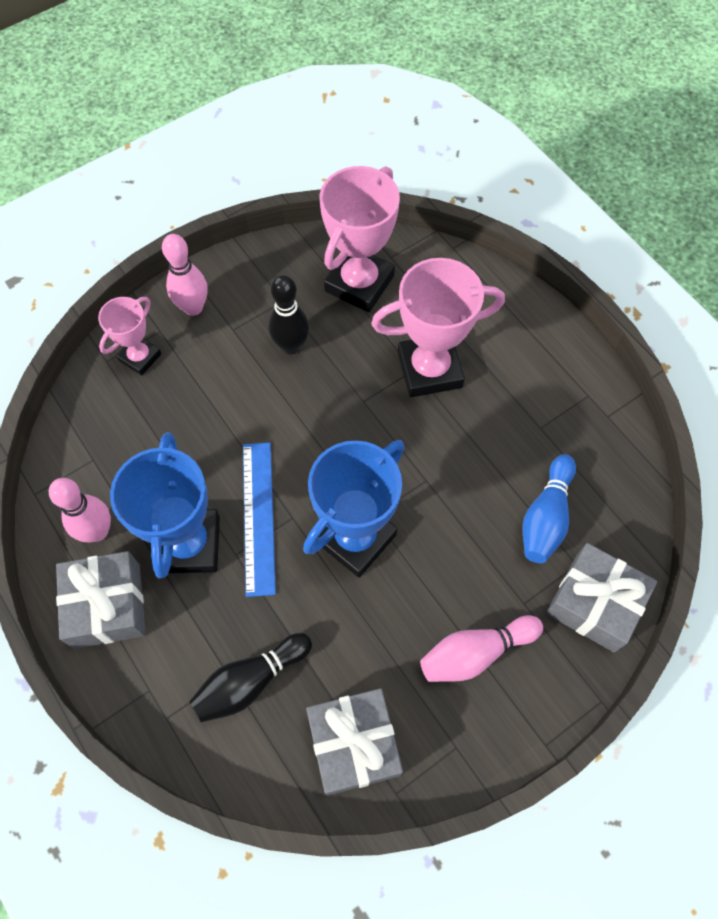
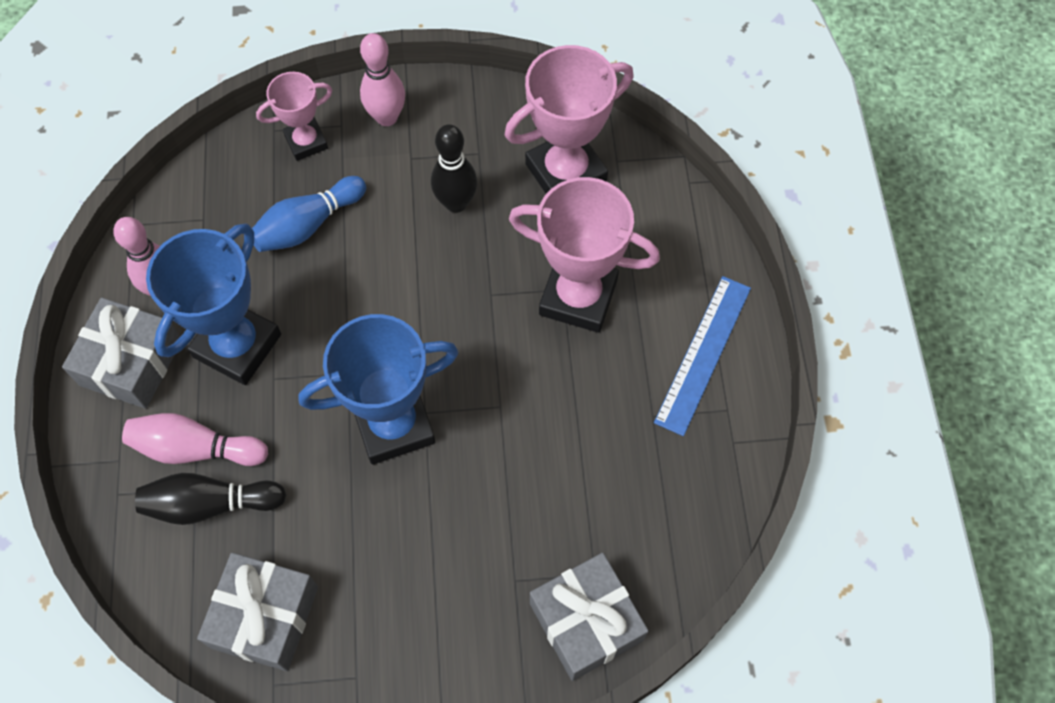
camera: 30 degrees right, 0 degrees up
(258, 517) = (316, 354): blue ruler -> blue ruler (703, 354)
(475, 653) = (434, 600): pink bowling pin -> pink bowling pin (195, 449)
(546, 517) = (595, 509): blue bowling pin -> blue bowling pin (308, 225)

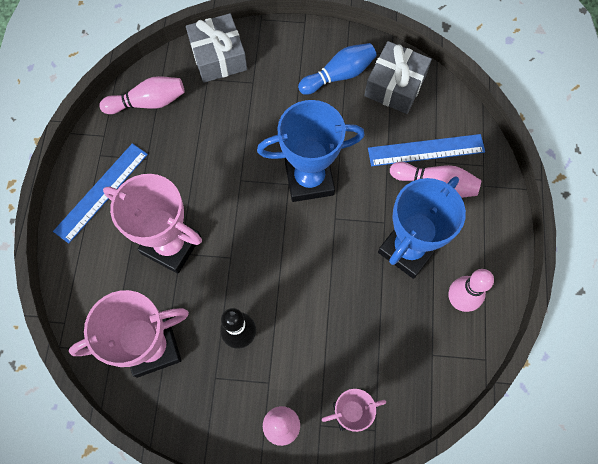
camera: 170 degrees left, 5 degrees up
(131, 362) = (480, 249): grey gift -> none
(210, 504) = (426, 150): black bowling pin -> blue ruler
(308, 225) = (353, 335): blue bowling pin -> blue bowling pin (339, 75)
(681, 511) = (148, 102): none -> pink bowling pin

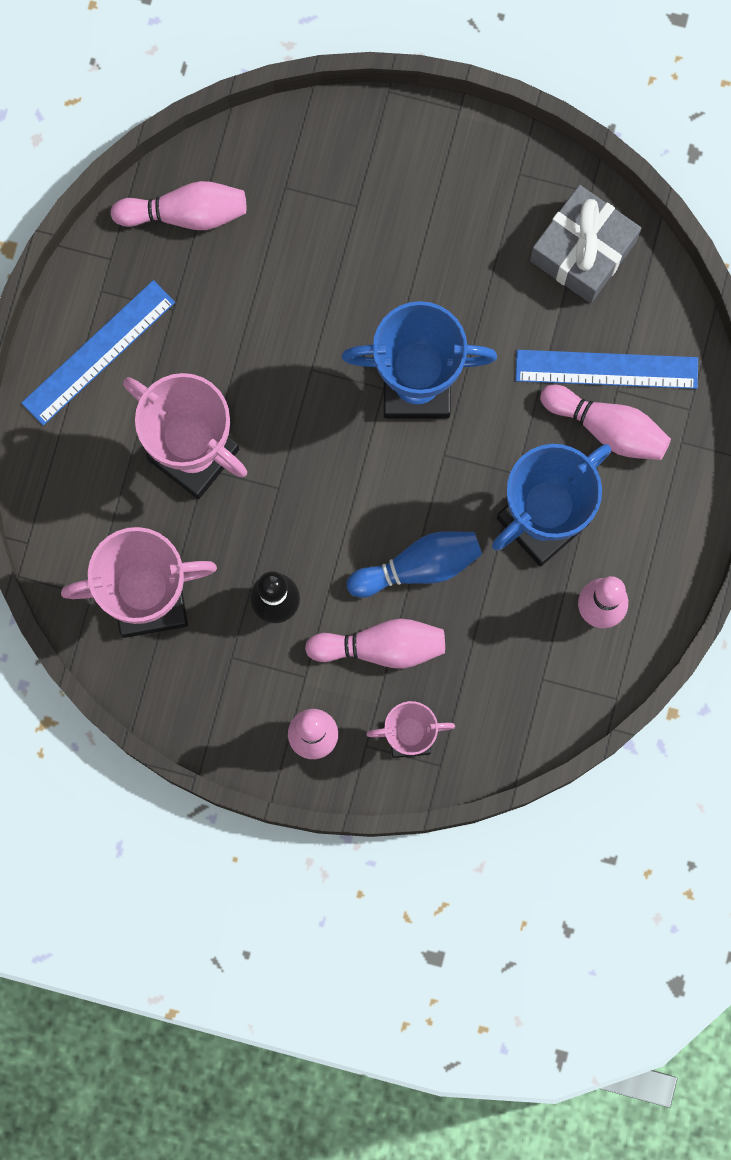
camera: 10 degrees right, 10 degrees up
(218, 57) = (308, 150): grey gift -> none
(318, 352) = (381, 647): none -> pink bowling pin
(339, 75) = (497, 217): blue bowling pin -> blue bowling pin (419, 567)

